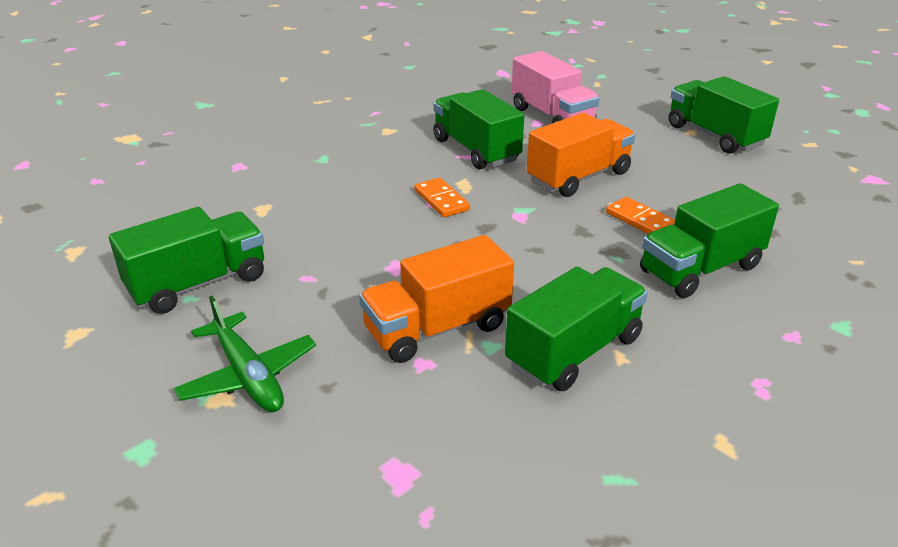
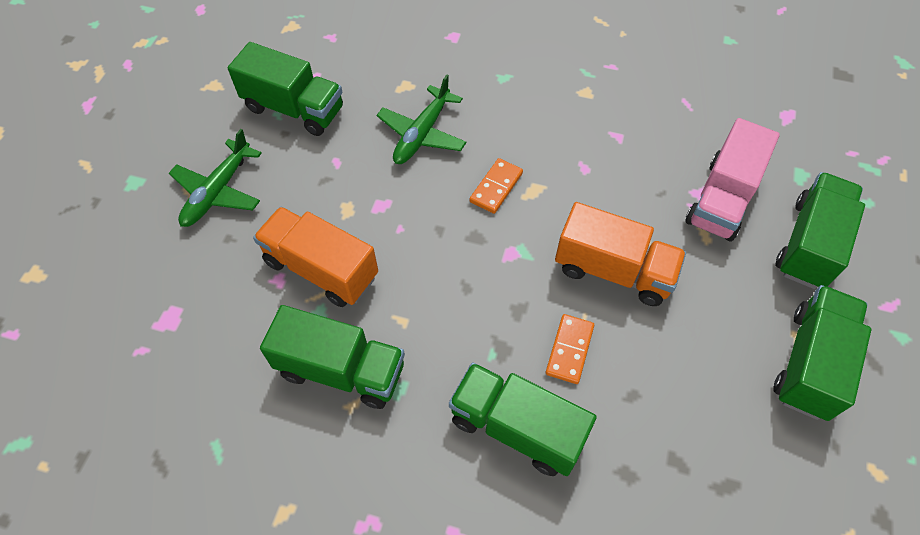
camera: 60 degrees right, 25 degrees up
(335, 217) = (422, 134): none -> green plane
(476, 150) = (601, 170): green truck -> green truck (809, 244)

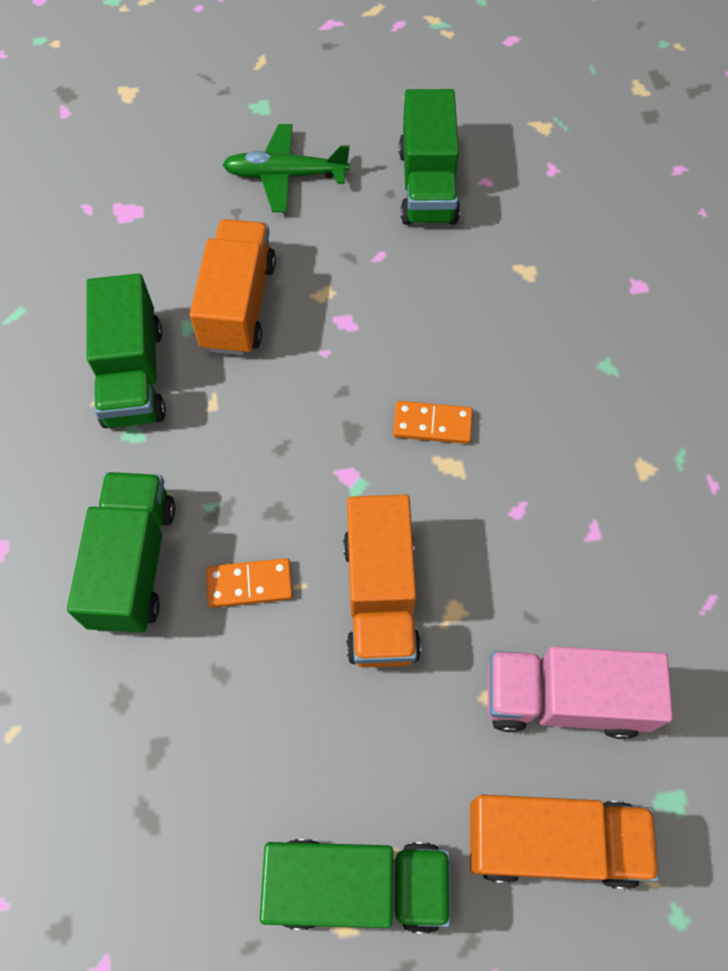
camera: 65 degrees right, 5 degrees up
(422, 134) = (466, 318): green plane -> none
(809, 244) = (552, 842): green truck -> orange truck

